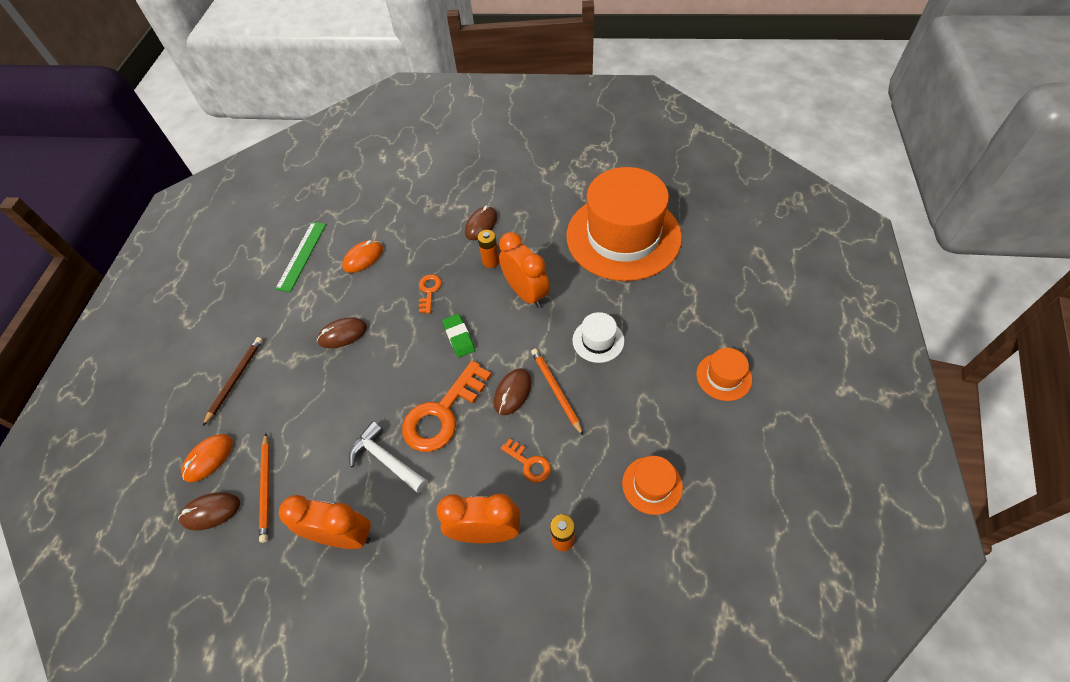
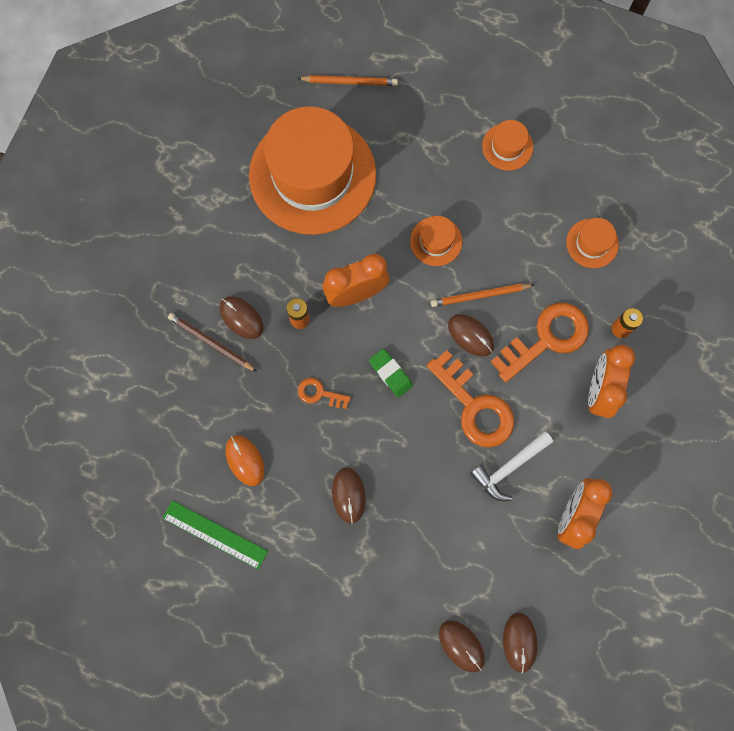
camera: 80 degrees left, 20 degrees up
(209, 458) = (461, 646): orange mouse -> brown mouse
(235, 380) = (373, 618): brown pencil -> brown pencil (211, 343)
(266, 488) = (509, 586): orange pencil -> orange pencil (350, 82)
(459, 337) = (390, 373): green eraser -> green eraser turned 60 degrees clockwise
(529, 463) = (546, 339): orange key -> orange key, size x2.03
(598, 340) = (436, 241): white hat -> orange hat

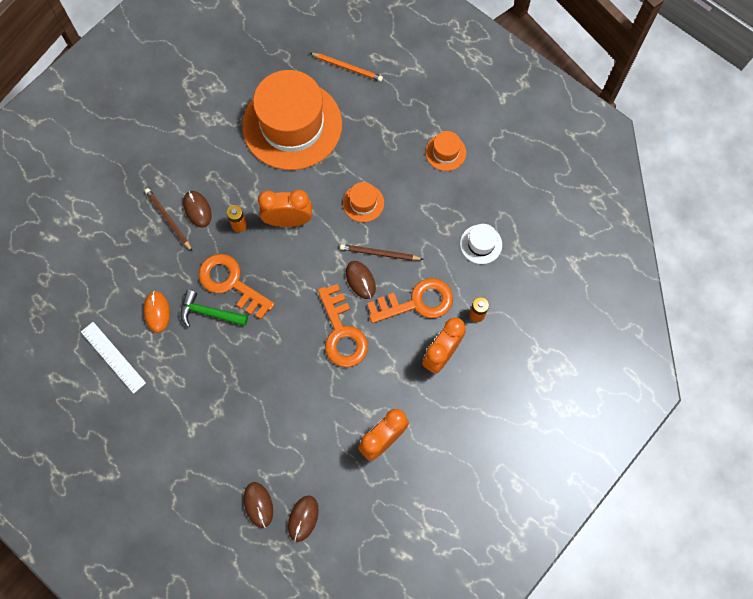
camera: 20 degrees right, 5 degrees down
(215, 534) = (113, 357): green ruler -> white ruler
(308, 439) = (209, 313): none -> green hammer
(319, 393) = (231, 283): orange key -> orange key, size x2.03
(348, 495) = (221, 364): brown mouse -> none
(390, 373) = (289, 287): green eraser -> none
(480, 296) = (379, 253): orange pencil -> brown pencil
(509, 467) = (349, 387): white hammer -> none
(592, 243) = (481, 244): orange hat -> white hat

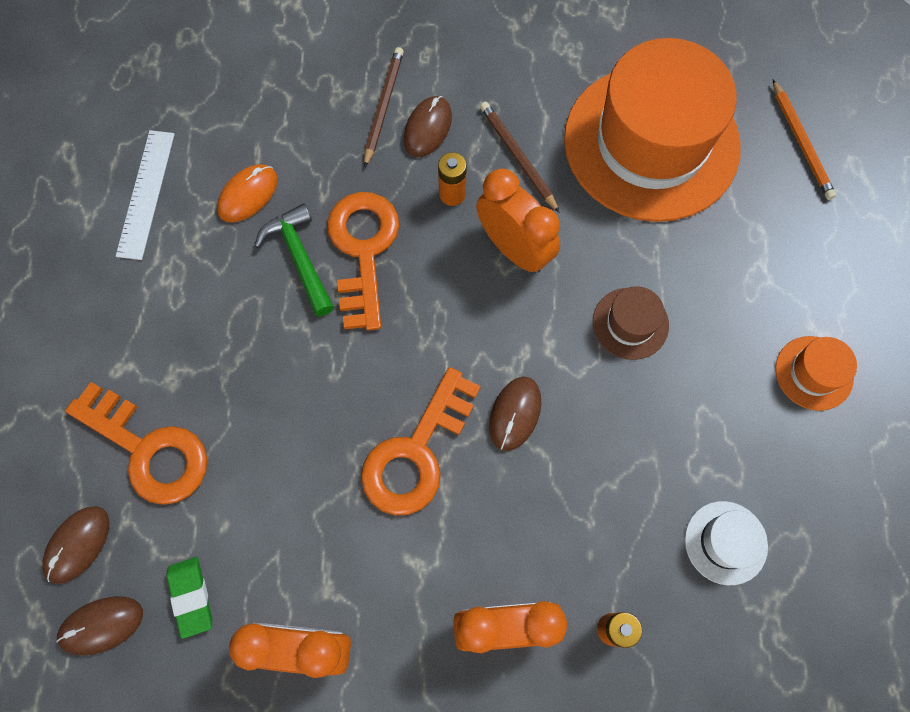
camera: 50 degrees right, 0 degrees up
(323, 472) = (191, 597): none -> green eraser
(363, 203) = (630, 323): orange hat -> brown hat
(379, 253) = (577, 407): brown pencil -> brown pencil (517, 157)
(417, 302) = (552, 522): orange key -> orange key (148, 449)

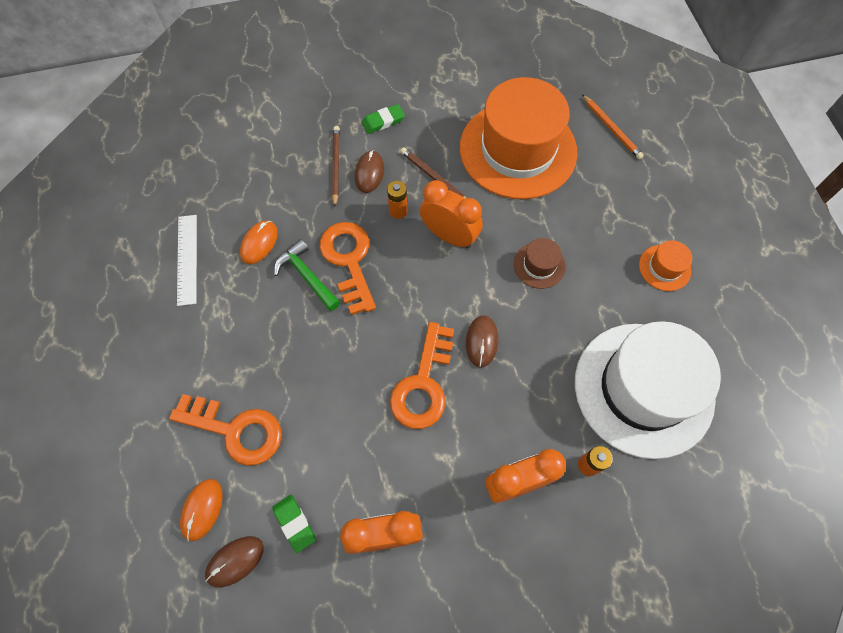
camera: 15 degrees left, 5 degrees down
(78, 544) = (202, 509): brown mouse -> orange mouse
(469, 55) = (383, 121): none -> green eraser
(725, 542) = (643, 389): white hat -> white hat, size x2.47

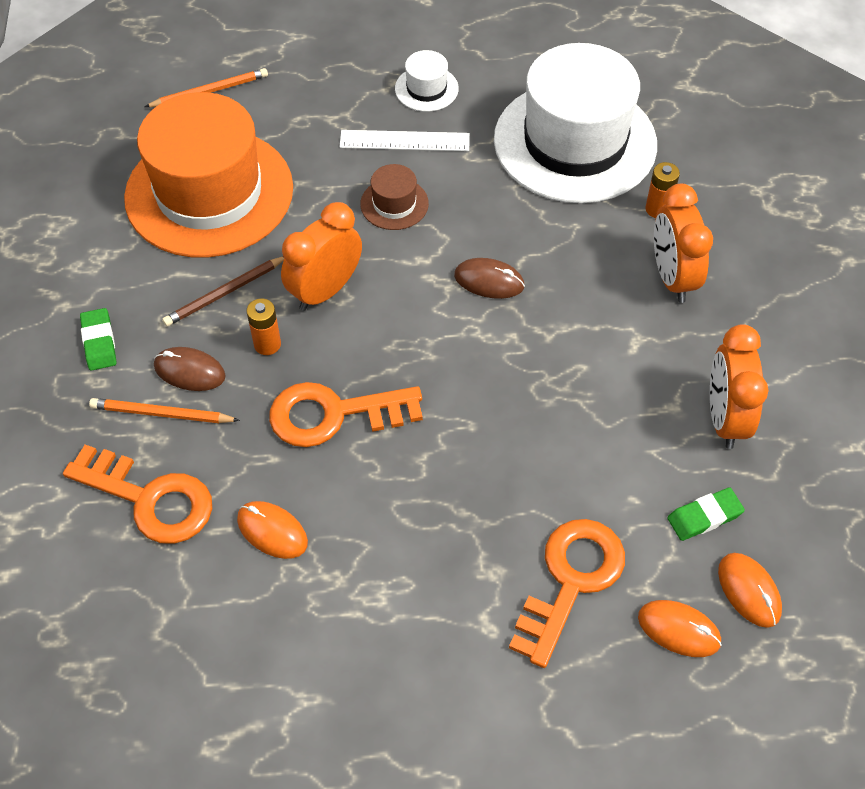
camera: 80 degrees left, 10 degrees down
(187, 259) = (273, 640): white ruler -> white ruler (404, 141)
(235, 561) = (749, 591): brown mouse -> orange mouse
(306, 276) = (346, 471): green hammer -> none
(335, 166) = (161, 414): brown pencil -> orange pencil
(423, 384) = (536, 351): orange key -> orange key (150, 499)
(664, 267) = (426, 89): orange hat -> white hat

